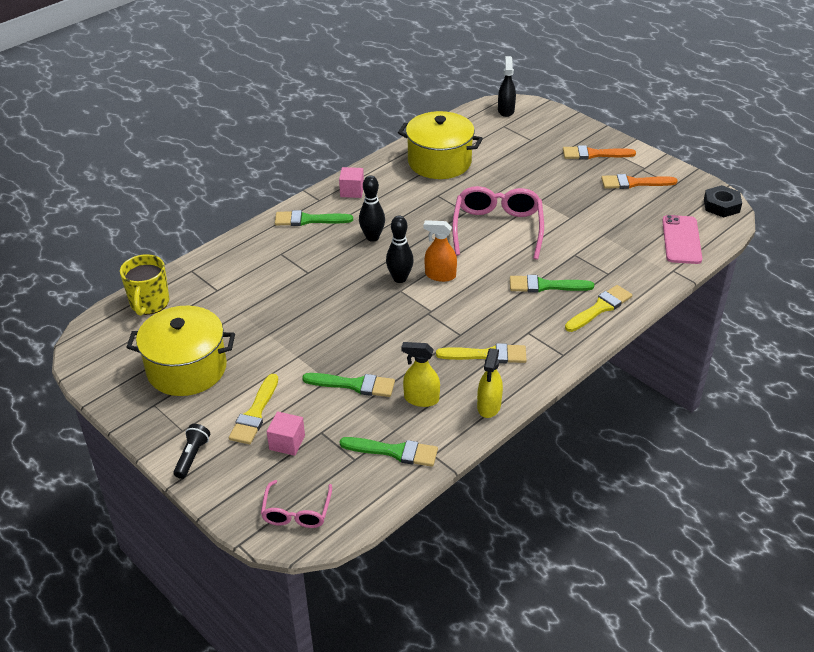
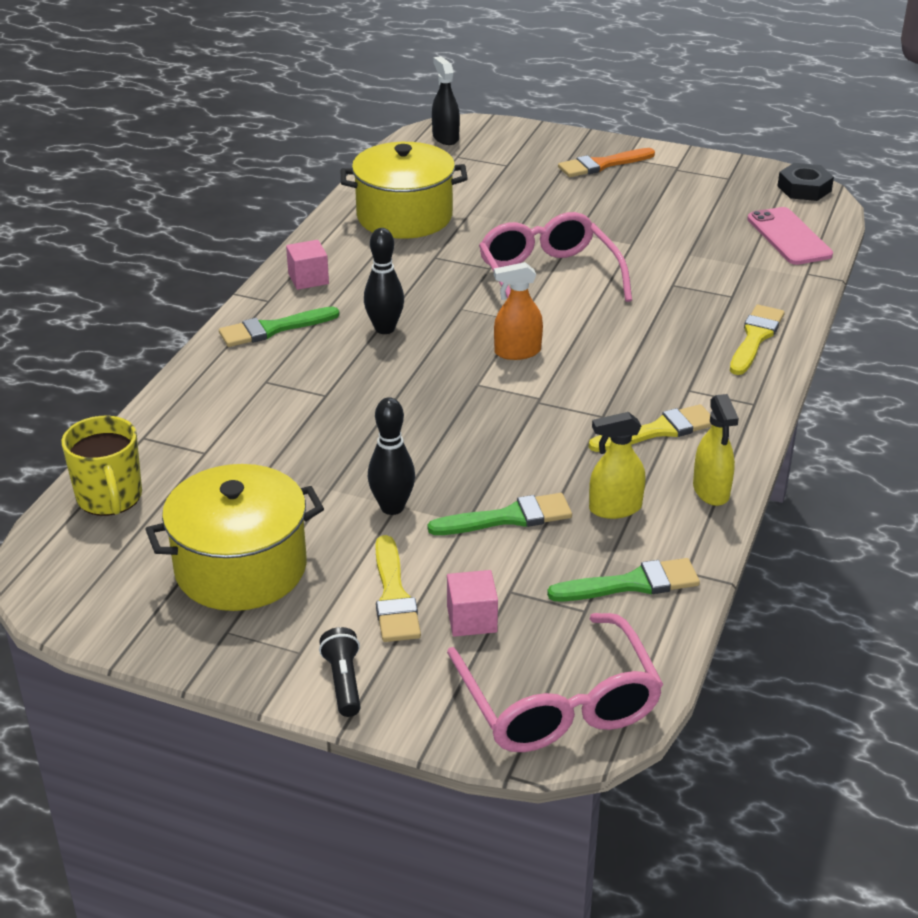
camera: 25 degrees left, 5 degrees down
(296, 512) = (558, 704): pink glasses -> pink glasses, size x1.76
(400, 278) = (465, 369): black bowling pin -> black bowling pin (392, 507)
(545, 286) = (666, 329): green brush -> none
(634, 183) = (679, 186): orange brush -> none

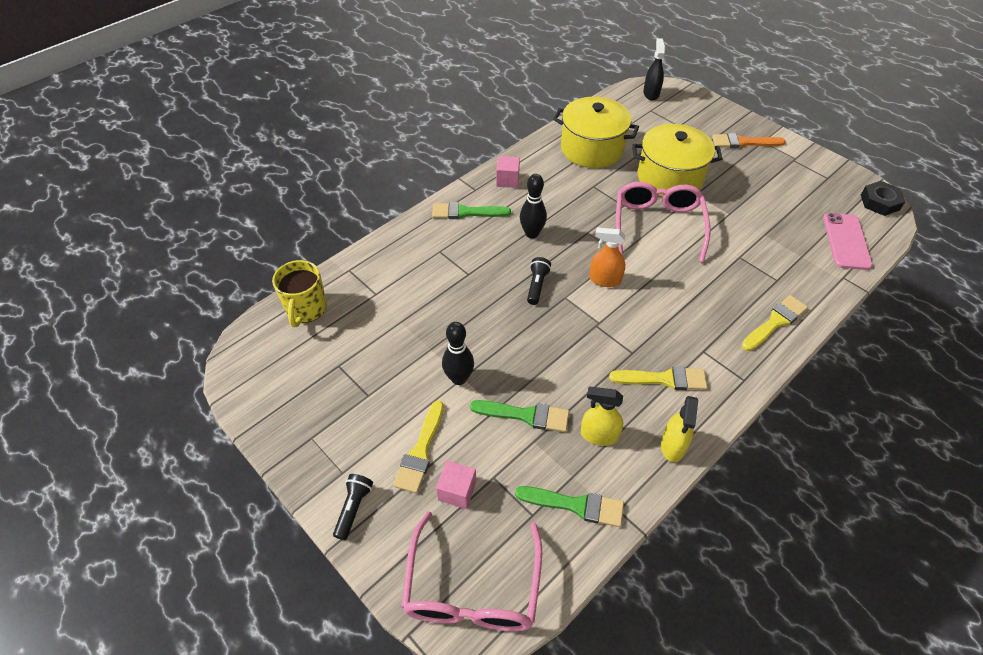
camera: 25 degrees right, 15 degrees up
(241, 568) = (346, 391): yellow pot -> yellow pot (669, 178)
(431, 382) = (537, 285): none -> black flashlight

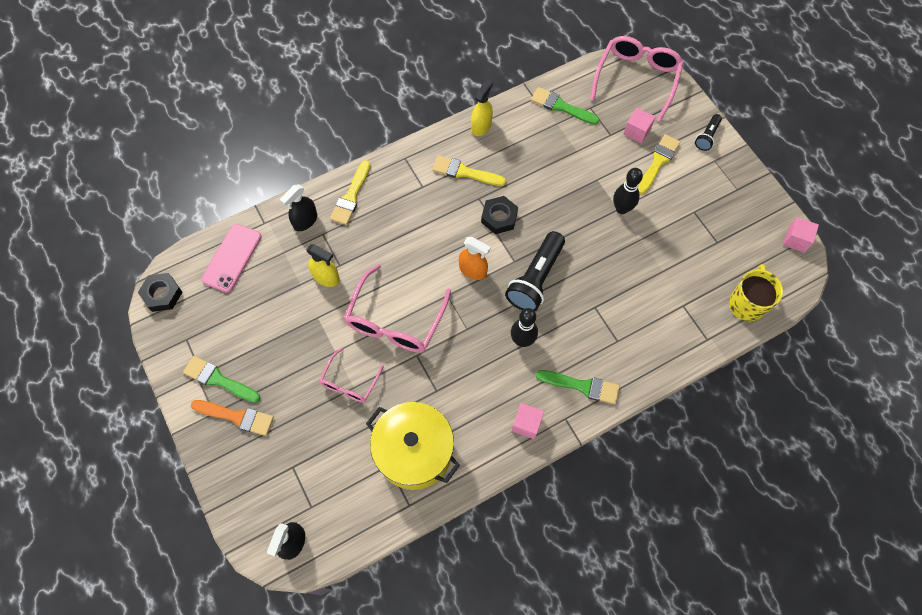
camera: 165 degrees left, 15 degrees up
(240, 389) = (796, 240): none -> pink cube
(525, 415) = (577, 169): green brush -> green brush (218, 379)
(537, 285) = (535, 279): black flashlight -> black flashlight, size x1.91
(599, 336) = (499, 217): none -> black nut
(599, 435) = (529, 144): yellow spray bottle -> yellow spray bottle (326, 277)
(669, 178) = (350, 382): yellow pot -> pink glasses
(775, 322) = (351, 196): yellow brush -> yellow brush turned 45 degrees counterclockwise
(804, 288) = (305, 221): none -> black spray bottle

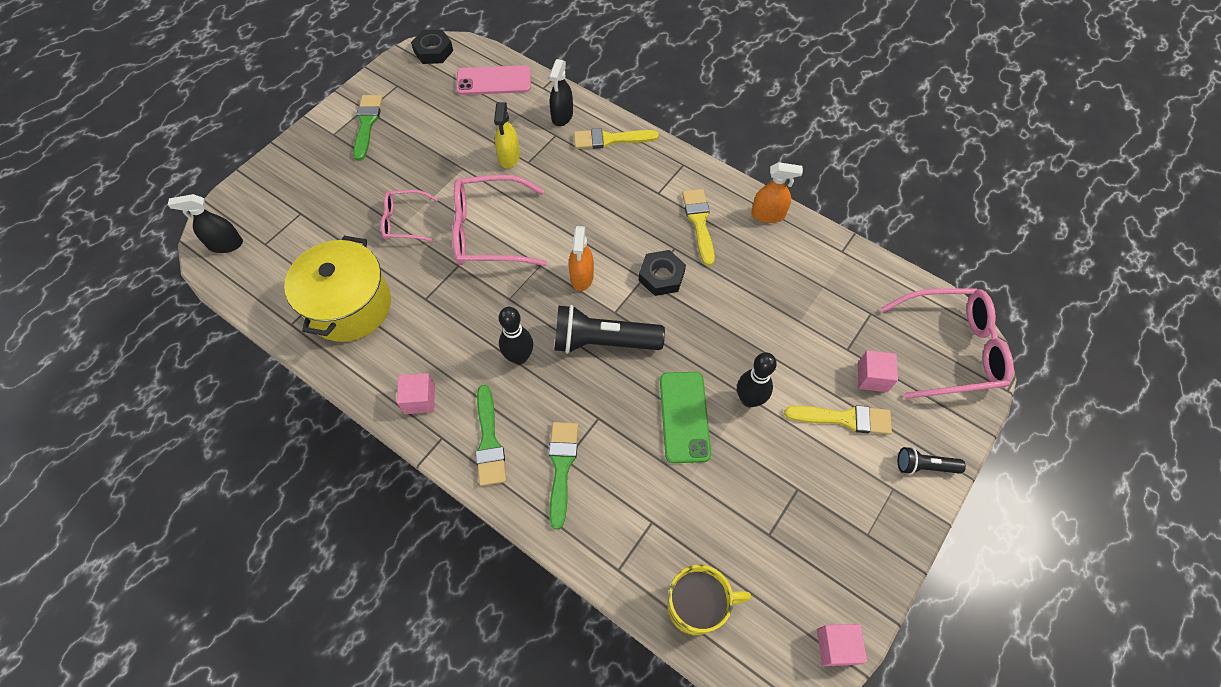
camera: 65 degrees right, 5 degrees down
(237, 417) = (335, 152): orange brush -> none
(305, 221) = (562, 116): black spray bottle -> black spray bottle turned 90 degrees counterclockwise
(481, 126) = (768, 215): yellow spray bottle -> orange spray bottle
(561, 106) = (849, 282): green brush -> green brush (561, 467)
(617, 253) = (684, 416): none -> green phone

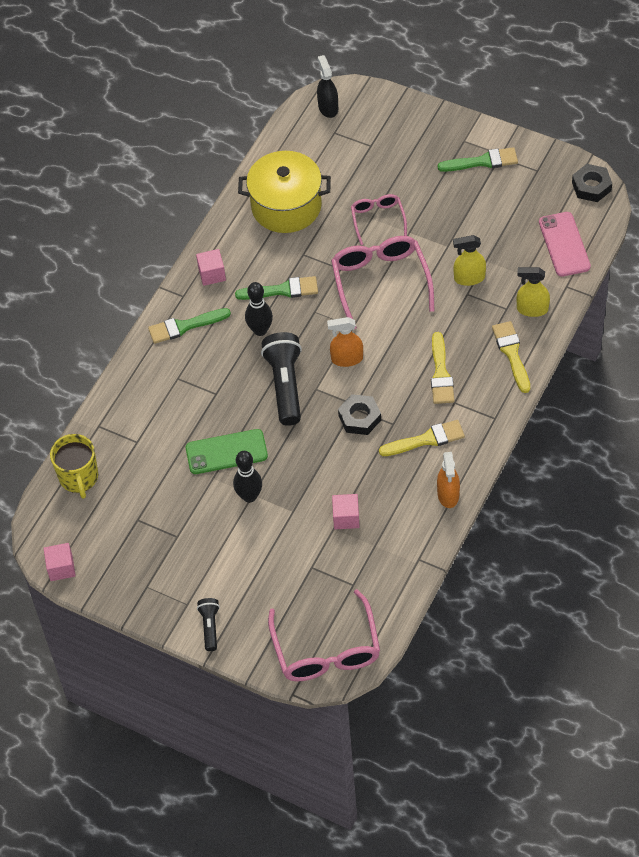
camera: 85 degrees right, 5 degrees down
(561, 467) = (171, 377): green brush -> green brush (282, 290)
(562, 116) = (532, 309): black spray bottle -> yellow spray bottle
(844, 418) = (243, 567): yellow brush -> yellow brush (441, 373)
(872, 377) = (286, 587): pink cube -> pink cube (346, 518)

